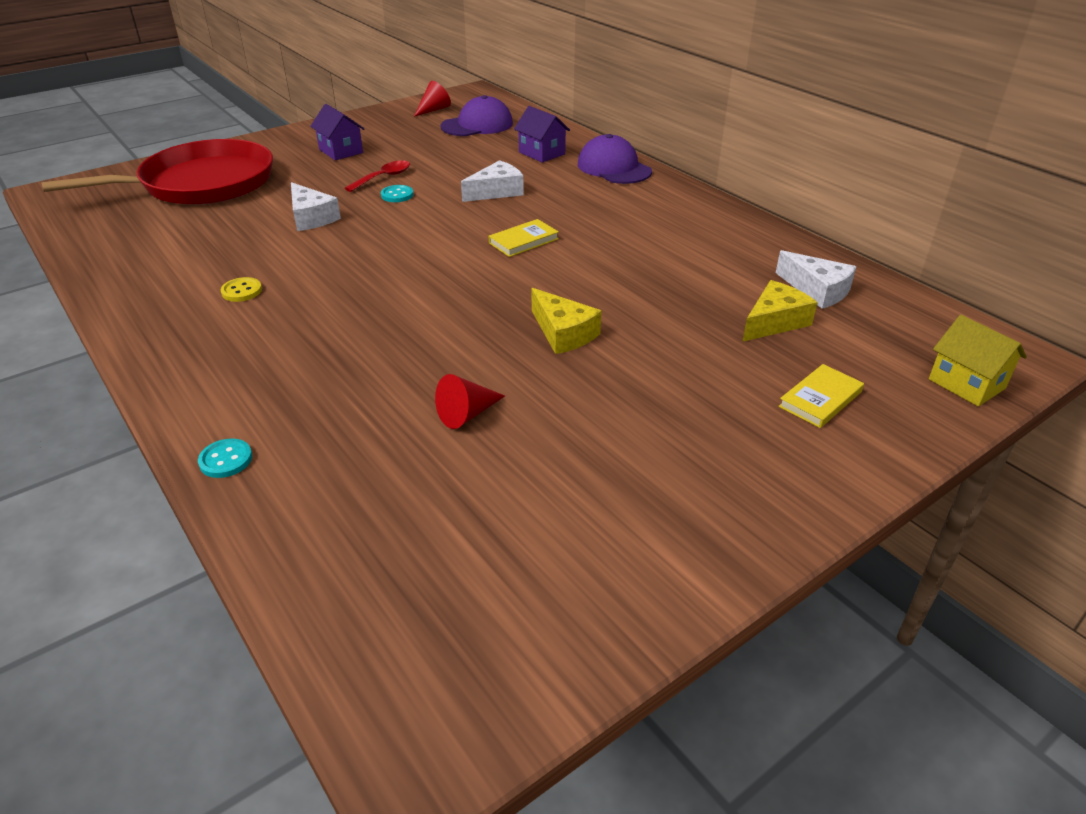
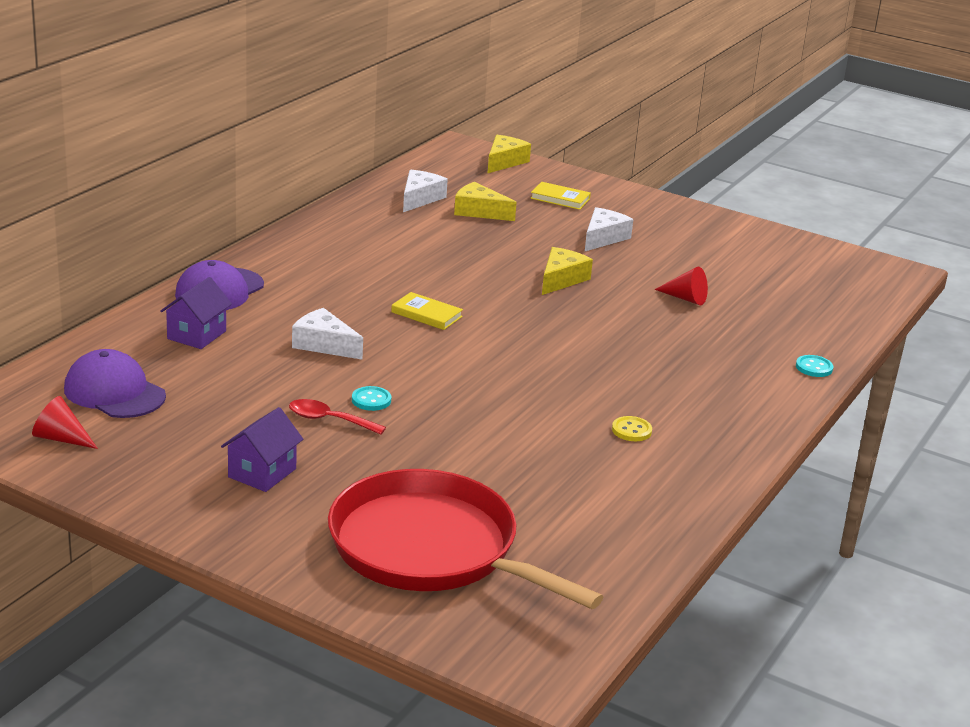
camera: 115 degrees left, 10 degrees down
(311, 217) = (463, 438): white cheese -> white cheese (603, 238)
(966, 384) = (504, 162): yellow house -> yellow cheese

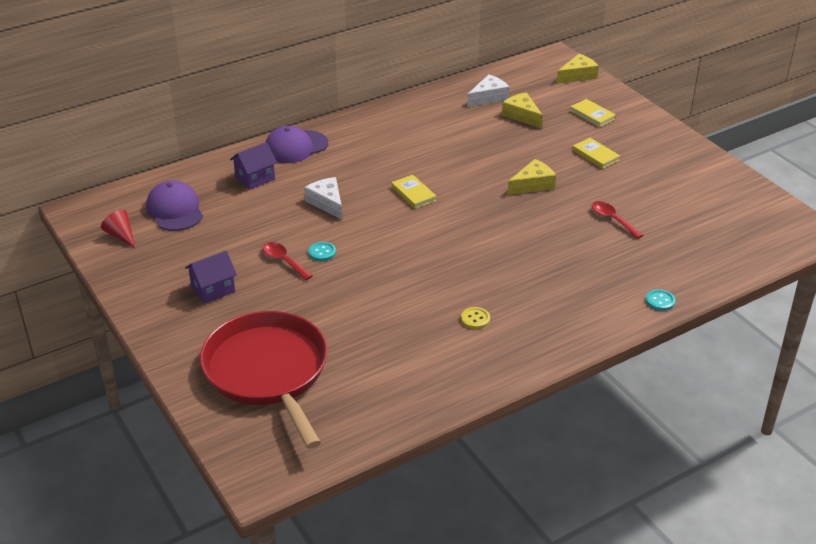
camera: 30 degrees right, 10 degrees up
(603, 238) = (595, 155): white cheese -> yellow book
(685, 298) = (612, 220): red cone -> red spoon

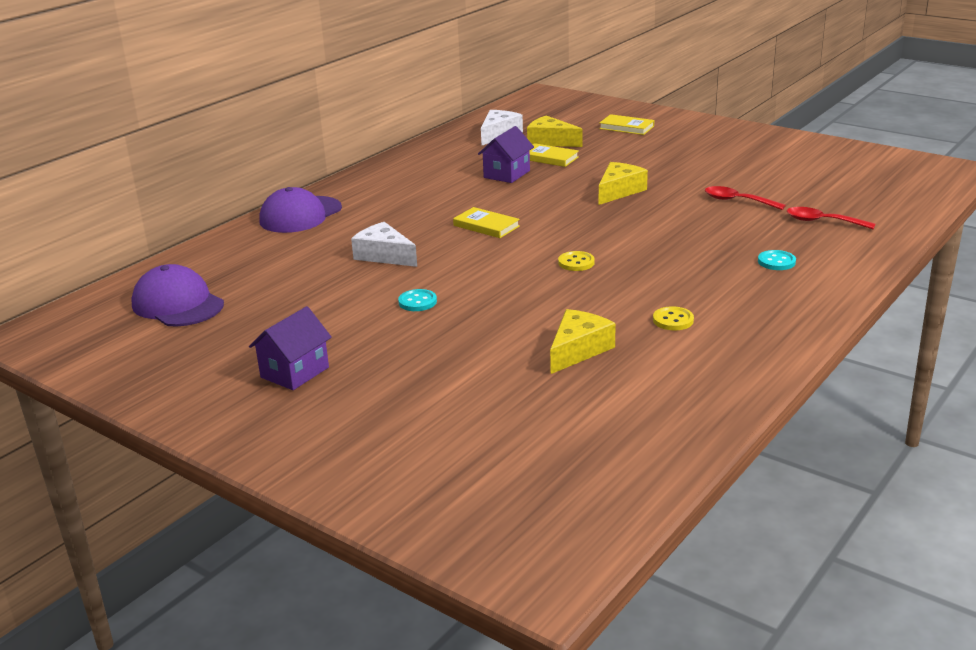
camera: 20 degrees left, 10 degrees down
(121, 236) = (114, 347): red cone -> none
(255, 178) = (269, 252): purple house -> purple house (507, 174)
(268, 372) = (447, 442): red pan -> none
(284, 261) = (372, 321): red spoon -> red spoon (823, 222)
(450, 247) = (576, 263): none -> yellow button
(578, 75) = (580, 102): yellow cheese -> yellow cheese (578, 350)
(595, 155) = (663, 156): yellow book -> yellow book (549, 158)
(660, 301) = (865, 255): turquoise button -> turquoise button (776, 262)

